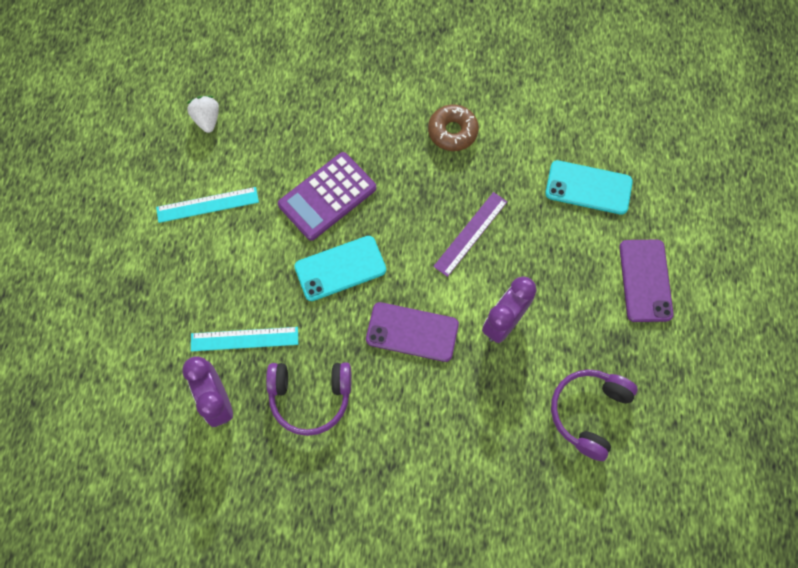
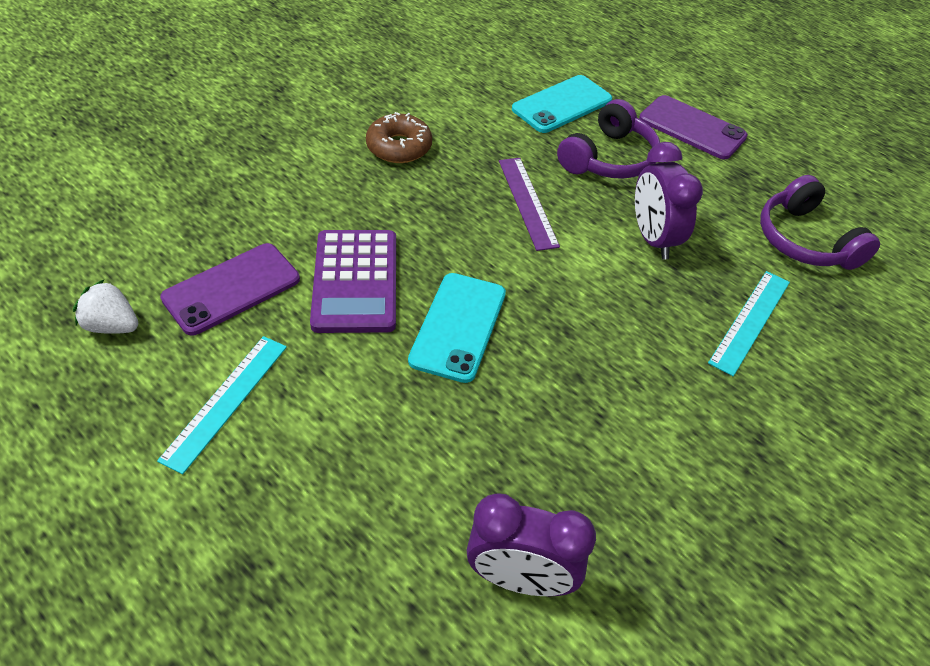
camera: 55 degrees left, 20 degrees down
(244, 339) = (457, 484): turquoise ruler -> turquoise ruler (750, 321)
(310, 397) = (604, 463): purple headphones -> purple headphones (609, 158)
(412, 332) = (599, 314): purple phone -> purple phone (231, 288)

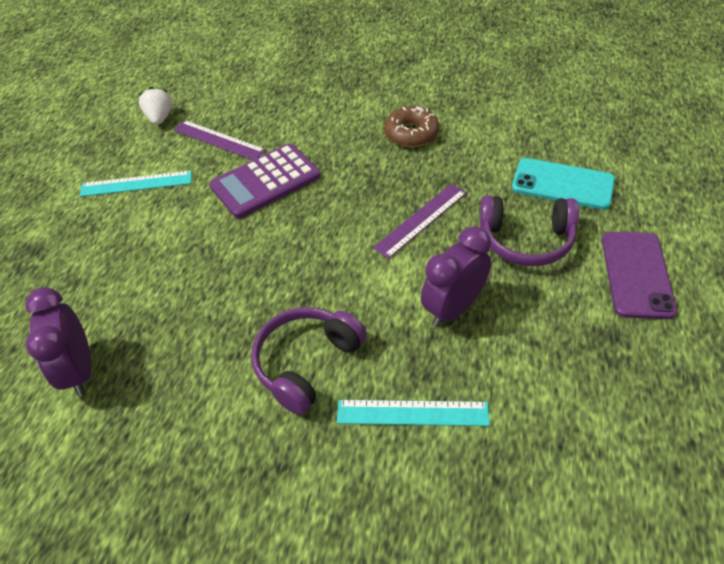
camera: 65 degrees right, 0 degrees up
(231, 288) = (219, 140): purple phone -> purple ruler
(458, 326) = (264, 245): turquoise phone -> none
(805, 240) = (564, 419): purple headphones -> purple headphones (306, 363)

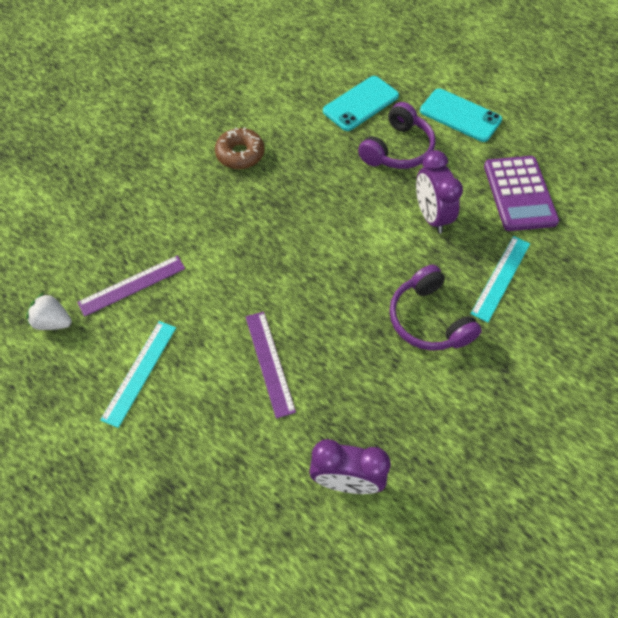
camera: 65 degrees left, 10 degrees up
(265, 181) = (219, 271): purple calculator -> purple calculator (519, 194)
(421, 220) = (338, 193): purple ruler -> purple ruler (270, 362)
(636, 274) = (460, 115): purple phone -> turquoise phone

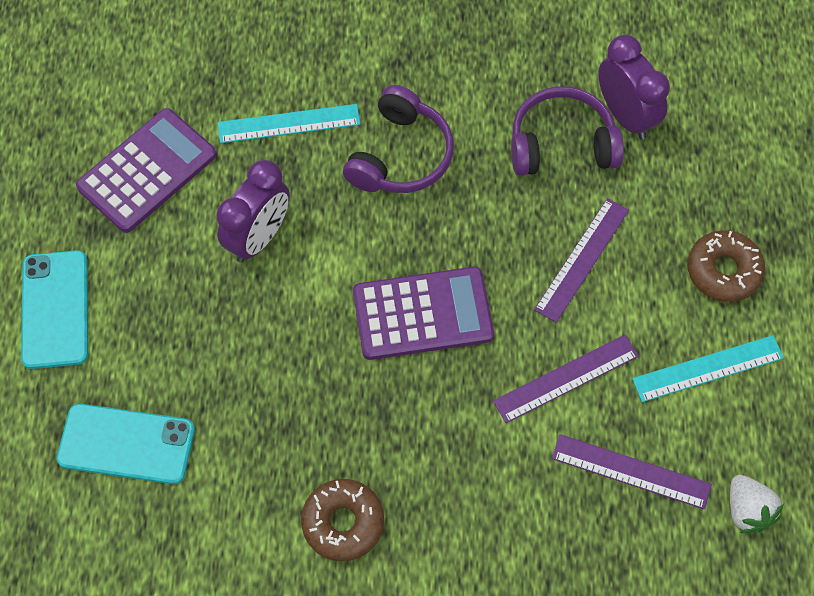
camera: 130 degrees left, 5 degrees up
(183, 438) = (723, 271): none -> brown donut
(210, 296) = (566, 379): none -> purple ruler
(314, 257) = (422, 314): none -> purple calculator
(398, 149) = (178, 341): purple headphones -> purple headphones (562, 144)

